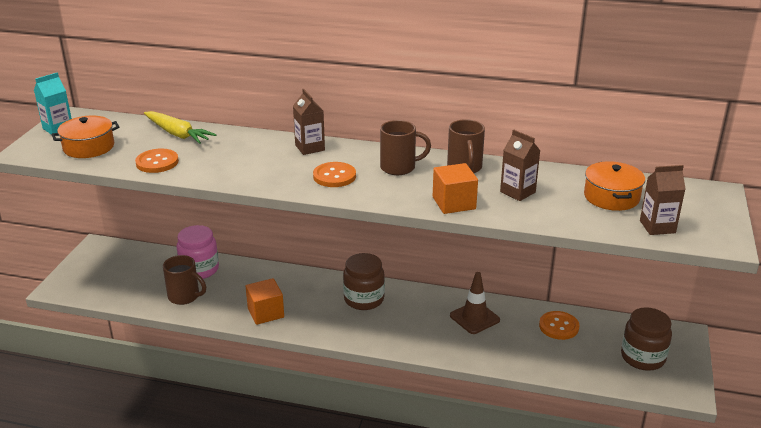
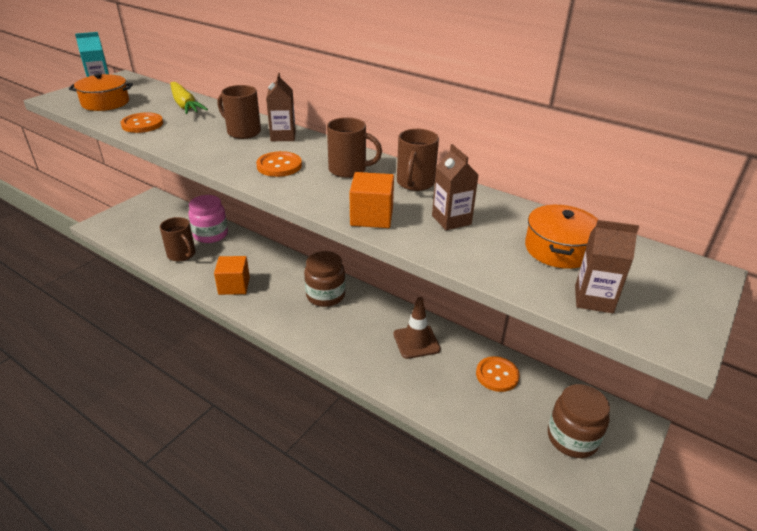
camera: 20 degrees right, 5 degrees up
(267, 151) = (243, 132): none -> brown mug

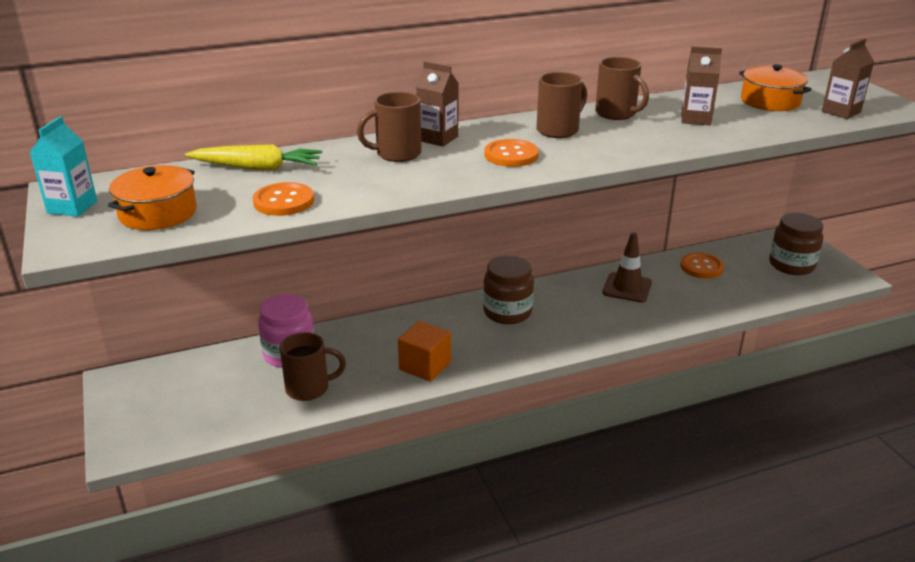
camera: 55 degrees left, 5 degrees down
(371, 217) = (661, 143): orange cube -> none

